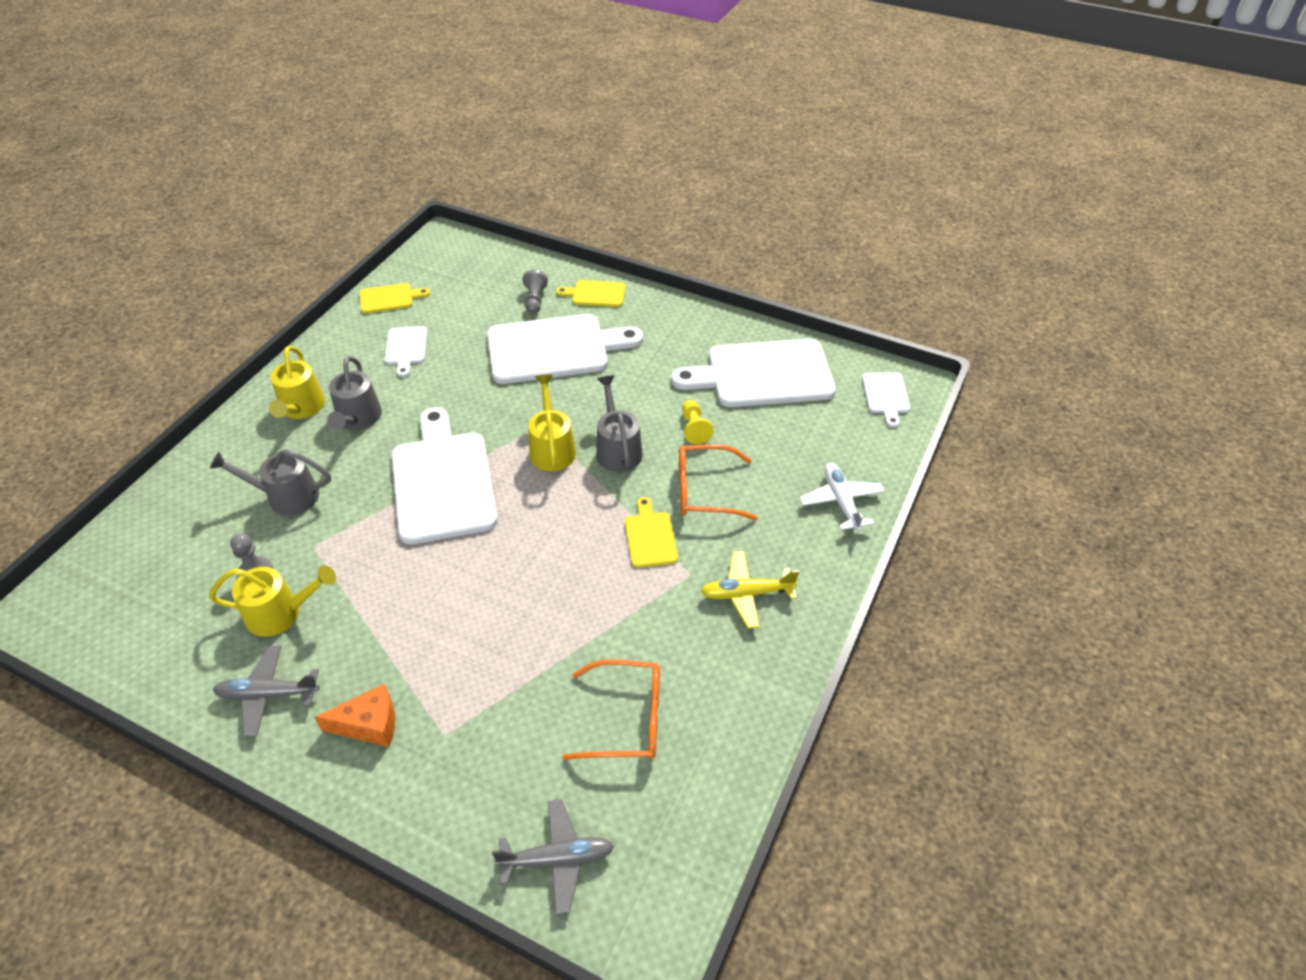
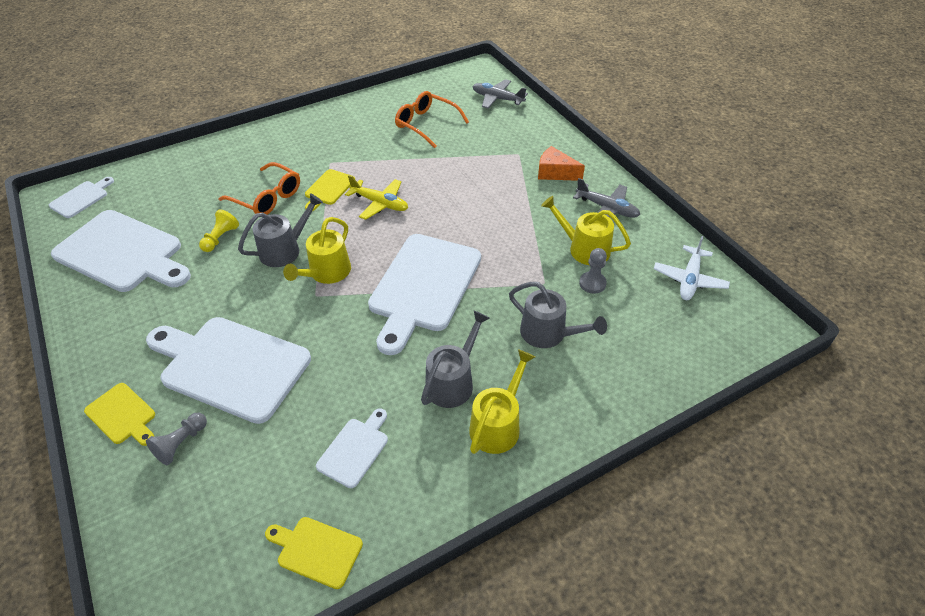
camera: 145 degrees left, 0 degrees up
(617, 449) = (285, 250): grey watering can -> grey watering can turned 150 degrees counterclockwise
(746, 594) = (313, 142): yellow plane -> yellow plane (380, 203)
(841, 501) = (206, 158): white plane -> white plane (689, 279)

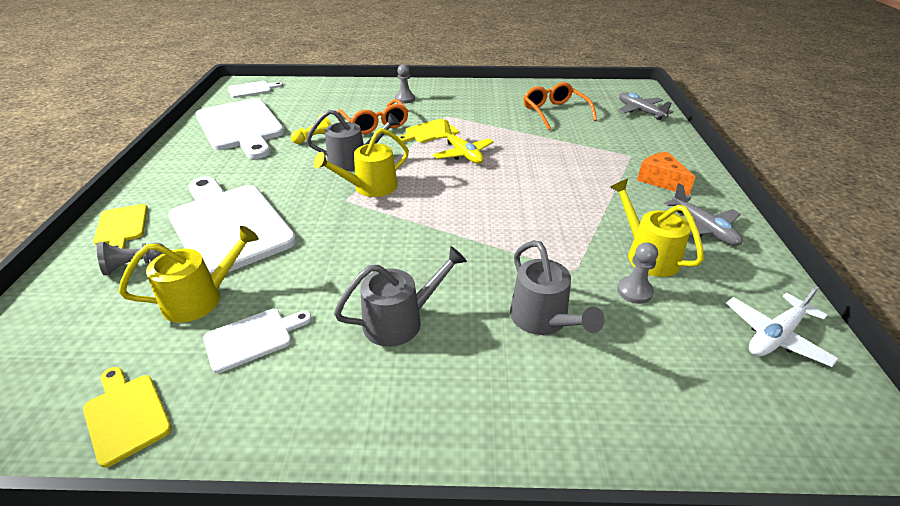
camera: 30 degrees right, 10 degrees down
(270, 154) = (405, 99): none -> grey pawn
(423, 286) = (445, 227): white cutting board -> none
(498, 424) = (410, 386): yellow watering can -> yellow watering can (201, 299)

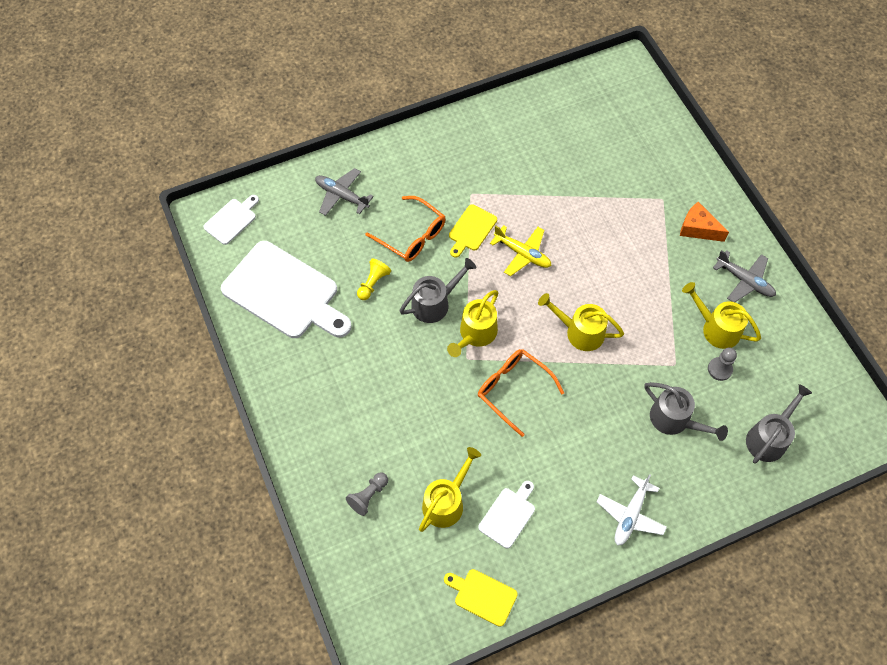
camera: 25 degrees left, 25 degrees up
(121, 227) = (316, 465): yellow cutting board -> none
(228, 225) = (399, 426): white cutting board -> none
(400, 320) = (589, 460): grey watering can -> grey watering can (769, 437)
(405, 99) = (410, 177): grey pawn -> none
(478, 214) = (580, 332): none -> yellow watering can
(554, 112) = (568, 147): orange glasses -> orange glasses (513, 390)
(640, 111) = (645, 115): grey plane -> grey plane (341, 195)
(775, 336) = (810, 373): white plane -> white plane (630, 515)

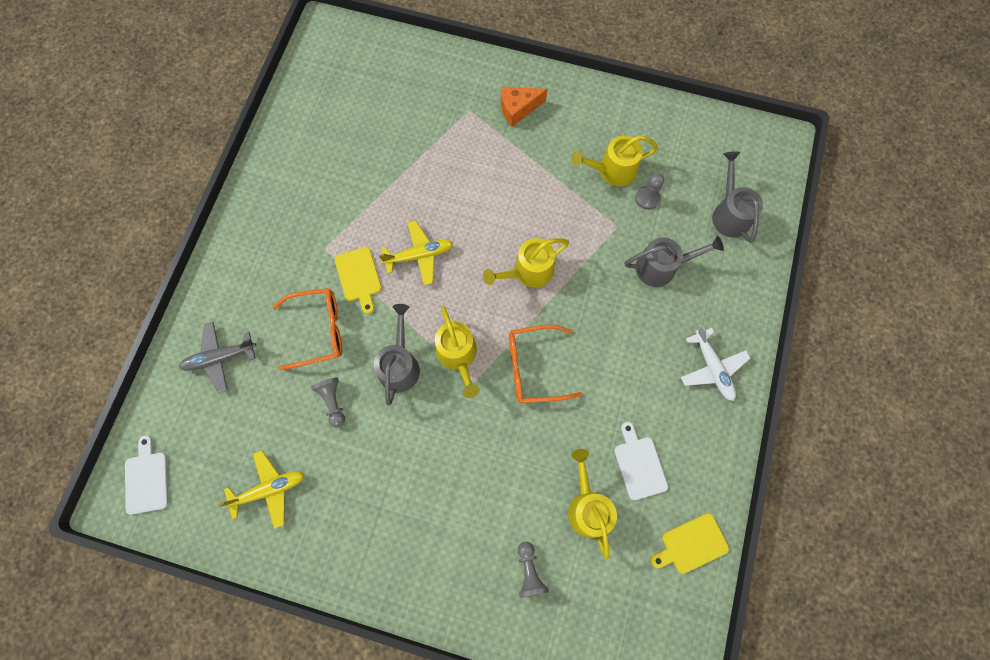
camera: 50 degrees left, 10 degrees up
(284, 293) = (269, 489): white cutting board -> yellow plane
(373, 283) = (333, 402): yellow pawn -> grey pawn
(744, 281) = (591, 116): grey plane -> none

